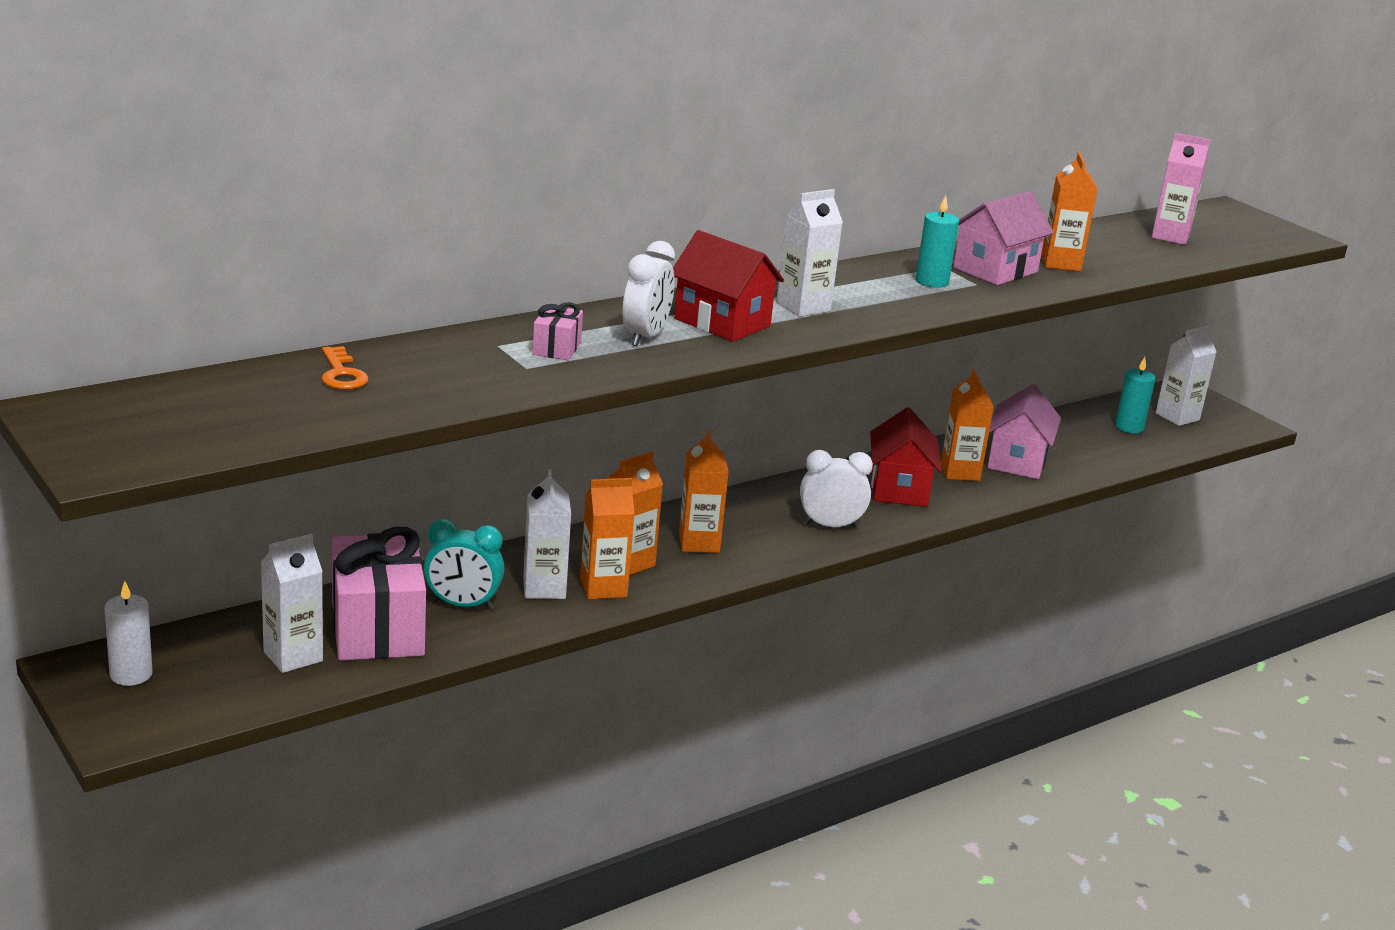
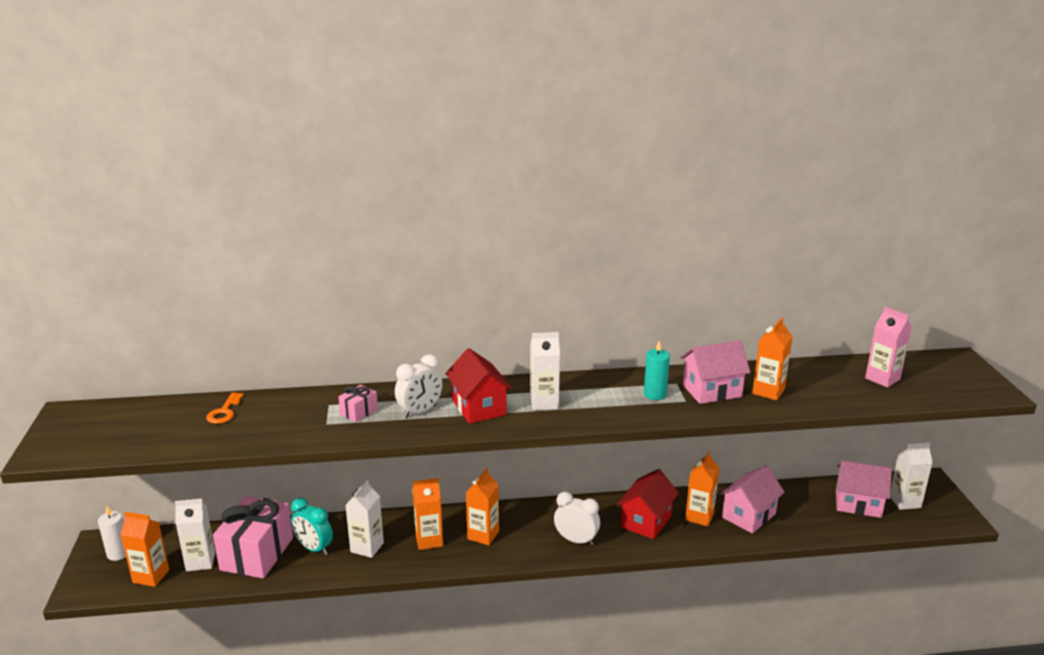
camera: 30 degrees right, 0 degrees up
(603, 588) = (400, 555): orange carton -> orange carton (151, 576)
(1129, 427) = (858, 504): turquoise candle -> pink house

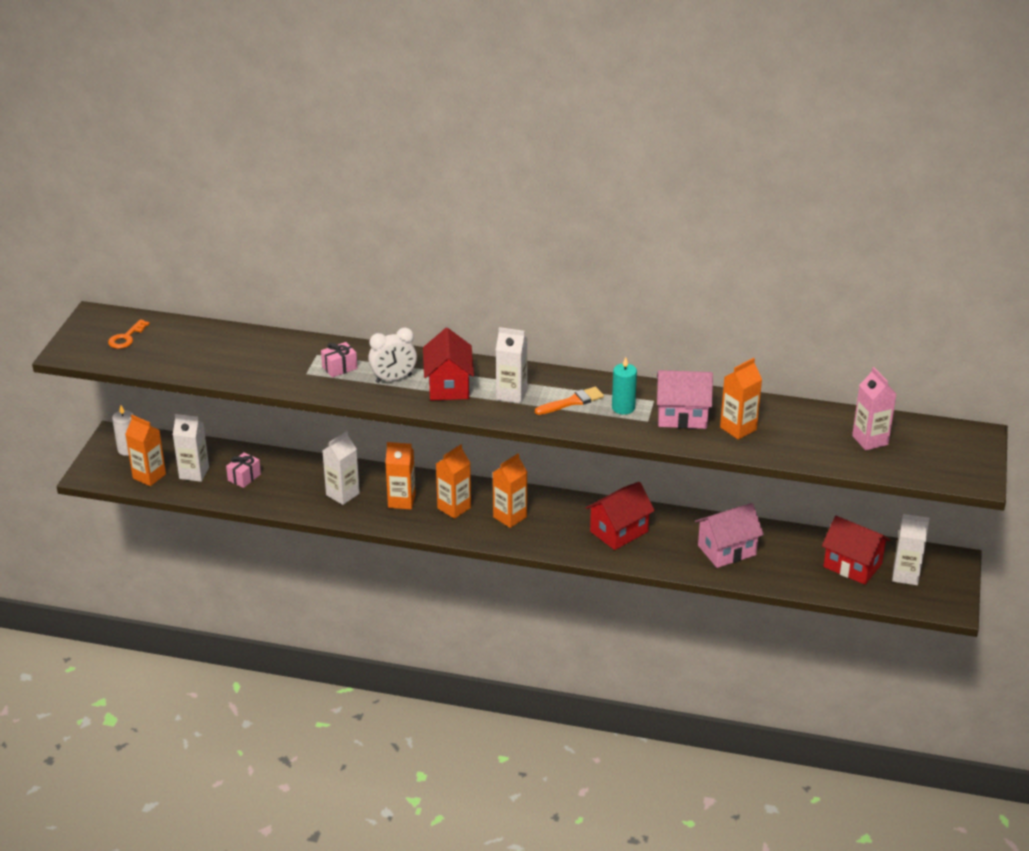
camera: 20 degrees right, 10 degrees up
(224, 412) = (225, 342): orange key -> orange key (126, 337)
(257, 554) = (244, 477): pink gift -> pink gift, size x0.45
(314, 548) = (295, 484): turquoise clock -> none
(576, 540) = (539, 533): white clock -> none
(605, 398) = (572, 402): none -> orange brush
(699, 516) = (675, 539): orange carton -> orange carton (510, 517)
(858, 504) = (852, 565): pink house -> red house

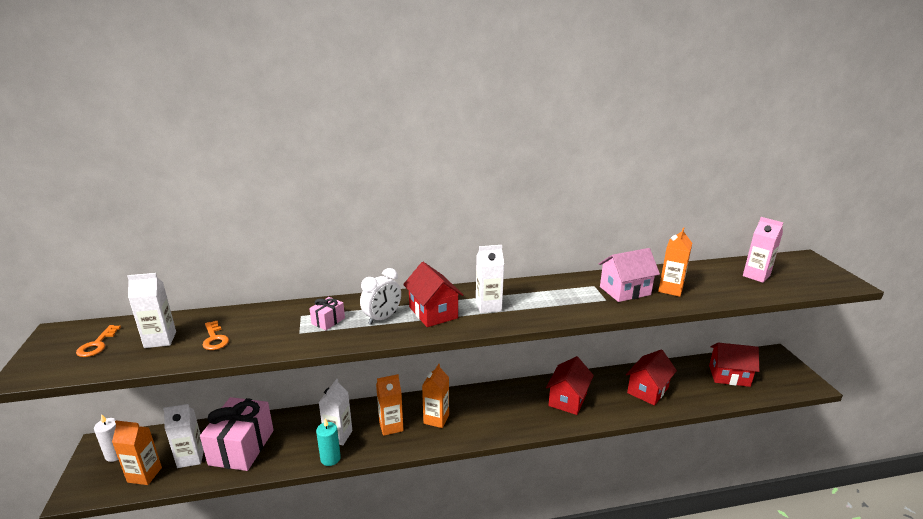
camera: 25 degrees left, 10 degrees down
(227, 359) = (214, 338): none -> orange key
(244, 477) = (242, 447): pink gift -> pink gift, size x2.22
(510, 517) = (483, 413): orange carton -> none
(572, 402) = (539, 300): orange brush -> none
(623, 408) = (579, 295): turquoise candle -> turquoise candle (330, 458)
(726, 550) = (647, 390): pink house -> red house
(905, 575) = (764, 372): white carton -> white carton (160, 340)

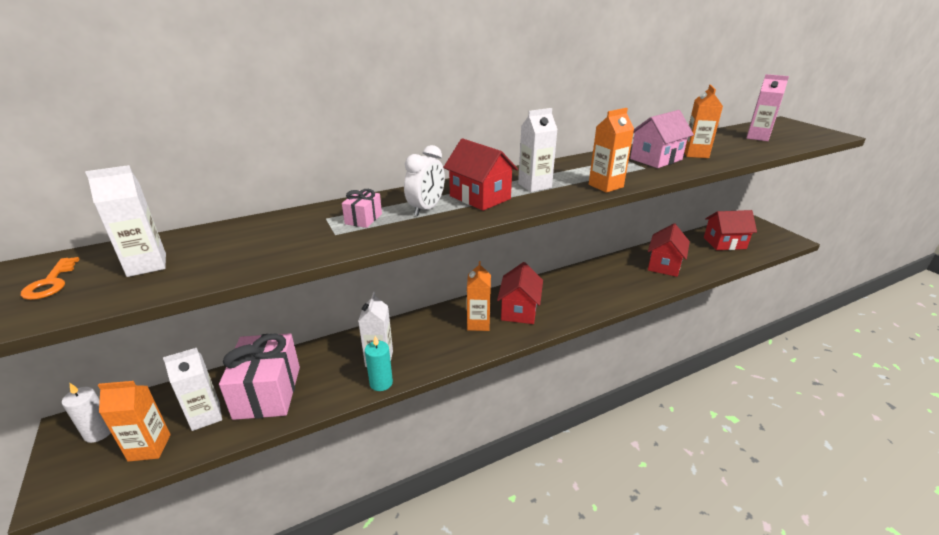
camera: 15 degrees left, 5 degrees up
(214, 338) = (225, 254): orange key -> none
(391, 426) = (433, 339): orange carton -> orange carton (605, 186)
(567, 399) = (597, 284): red house -> red house (519, 310)

